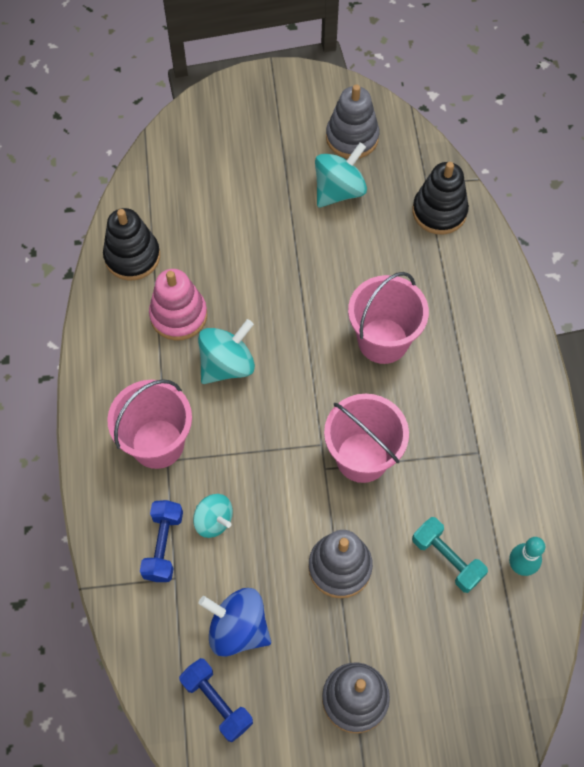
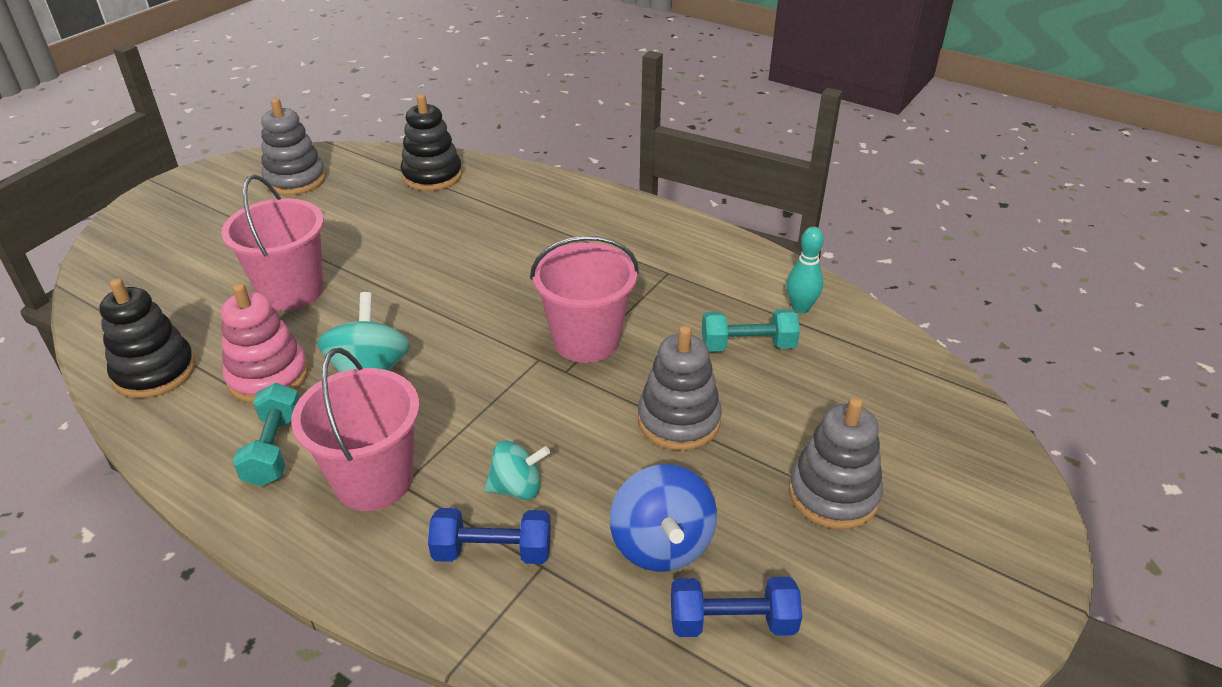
camera: 50 degrees left, 25 degrees down
(136, 374) = (274, 449): none -> turquoise dumbbell
(163, 545) = (492, 551): blue dumbbell -> blue dumbbell turned 45 degrees counterclockwise
(238, 628) = (661, 544): blue spinning top -> blue spinning top turned 75 degrees counterclockwise
(339, 190) = (326, 211): turquoise spinning top -> none
(383, 341) = (495, 265): pink bucket -> pink bucket (291, 291)

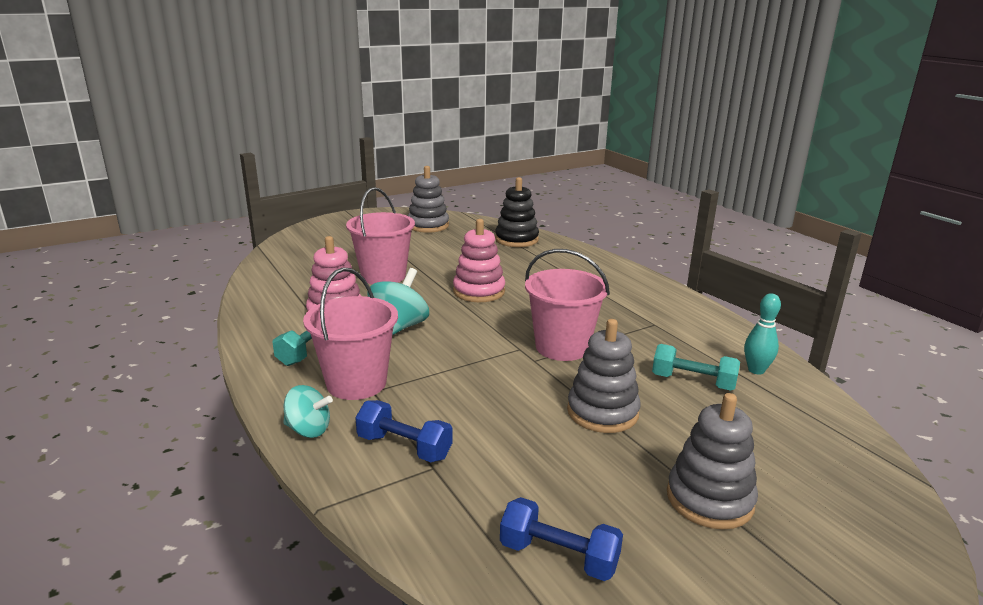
camera: 25 degrees right, 15 degrees down
(155, 372) = (274, 295): black stacking toy -> none
(436, 281) = (479, 291): none -> pink stacking toy
(517, 488) = (449, 416): turquoise spinning top -> turquoise spinning top (308, 430)
(661, 544) = (534, 484): blue spinning top -> none

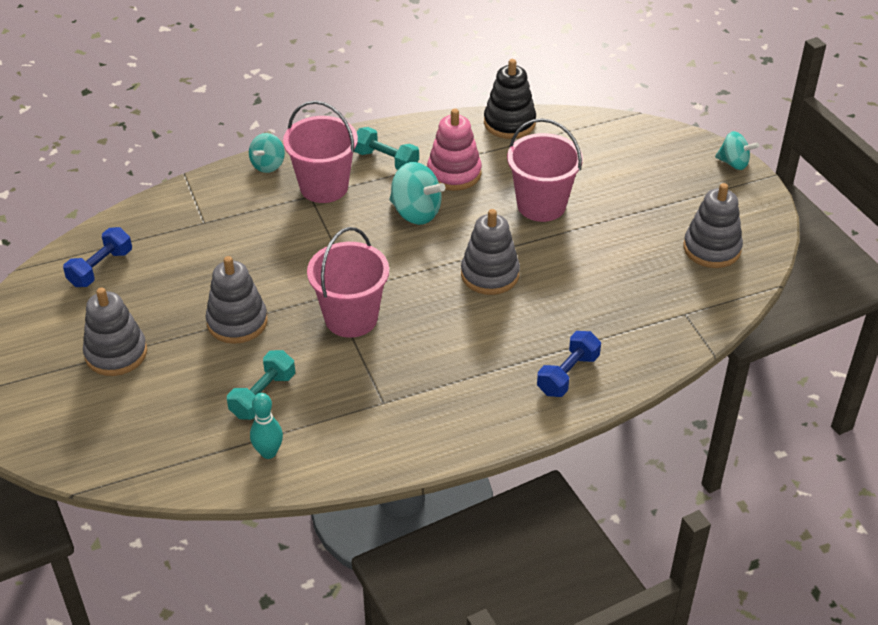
camera: 100 degrees right, 20 degrees up
(331, 219) = (733, 163): none -> turquoise spinning top
(404, 447) = (231, 209): blue dumbbell -> blue dumbbell (568, 374)
(479, 291) = (490, 274): pink stacking toy -> grey stacking toy
(516, 239) = (655, 329): black stacking toy -> black stacking toy (509, 123)

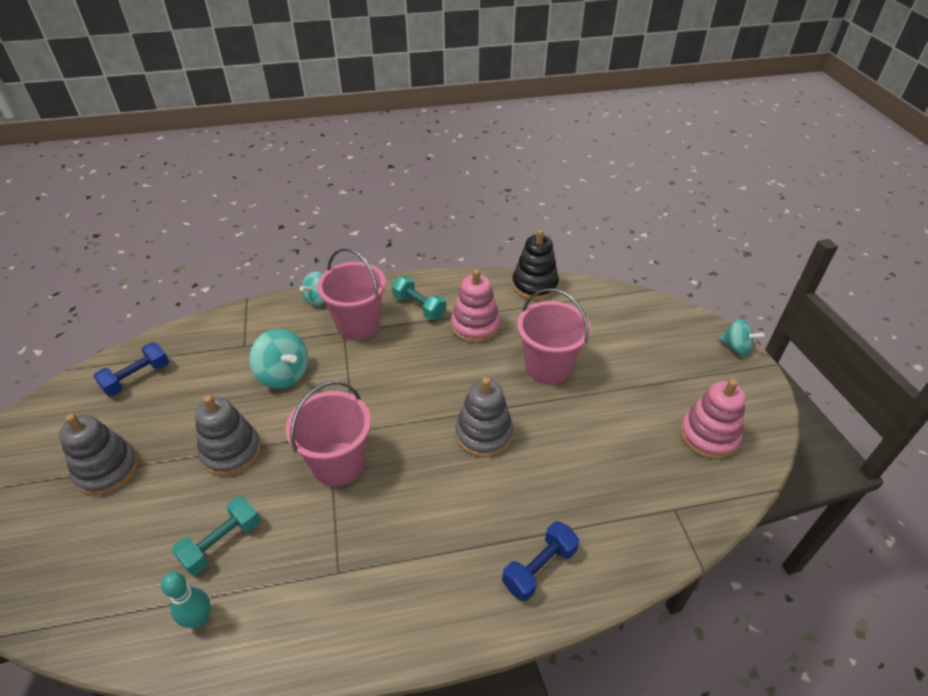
camera: 10 degrees right, 0 degrees up
(416, 212) = (431, 360): turquoise spinning top -> turquoise spinning top (284, 375)
(711, 248) = (708, 436): grey stacking toy -> pink stacking toy

